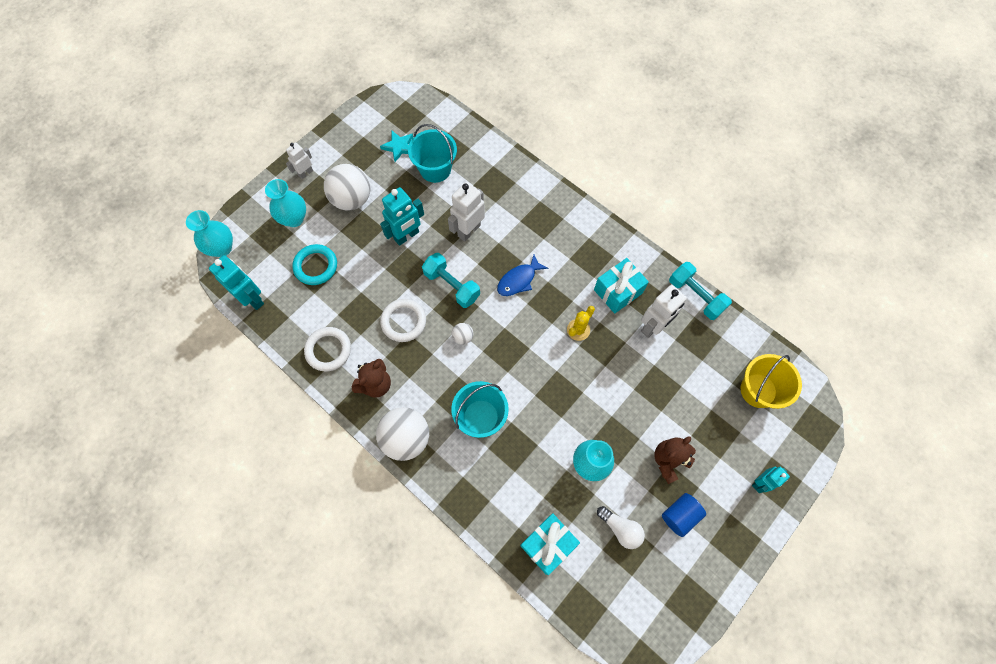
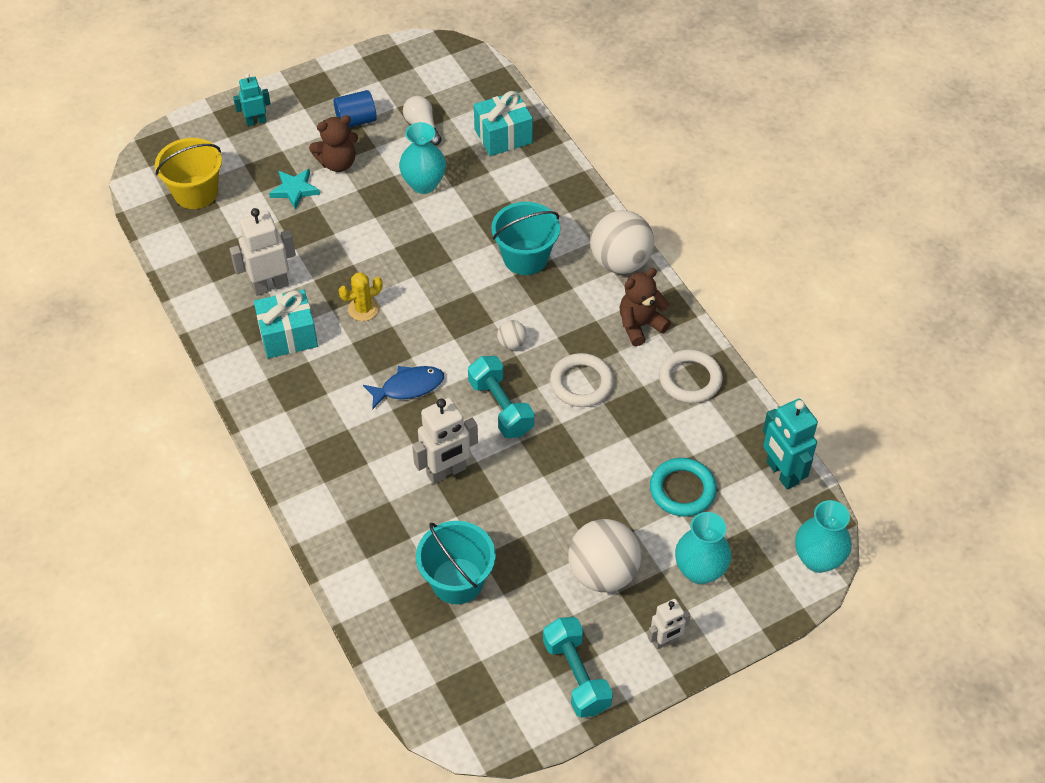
camera: 160 degrees left, 15 degrees down
(399, 147) = (500, 638): turquoise star -> turquoise star (294, 190)
(407, 236) = (538, 492): turquoise robot -> none
(695, 296) = (195, 302): turquoise dumbbell -> turquoise dumbbell (576, 675)

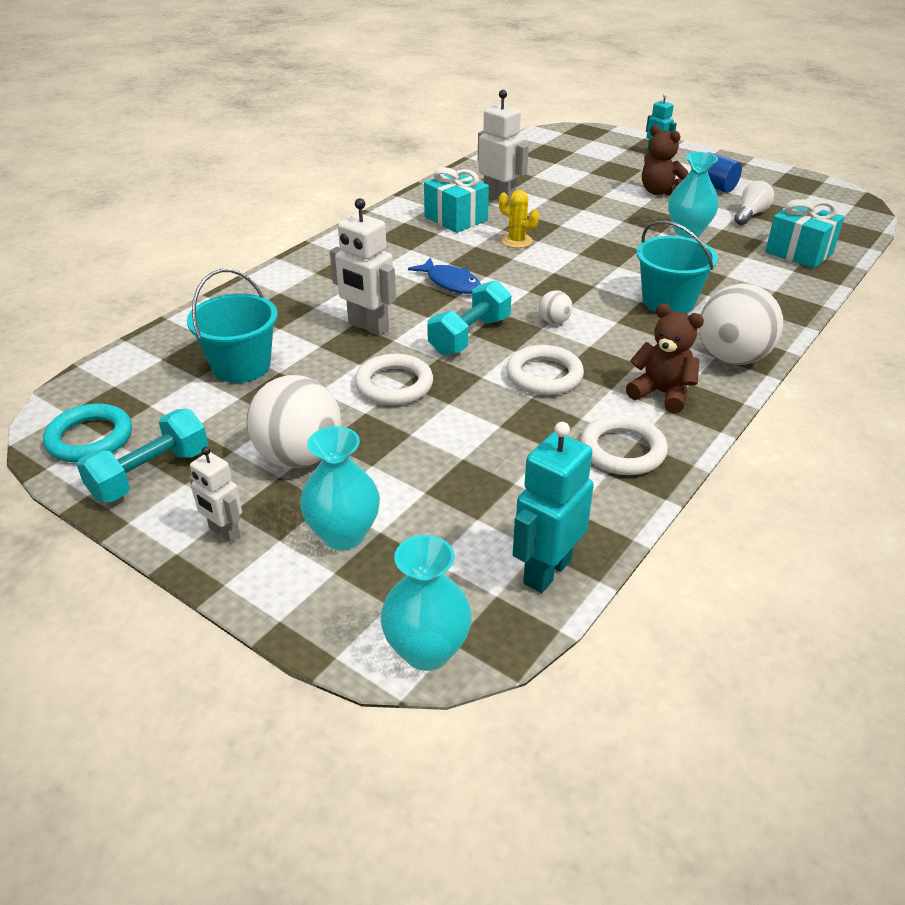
camera: 65 degrees right, 15 degrees down
(196, 192) = (558, 152): yellow bucket -> none
(294, 190) = (608, 183): turquoise star -> none
(542, 483) = (394, 385): none -> white ring
(682, 490) = (455, 487): turquoise ring -> turquoise ring (90, 438)

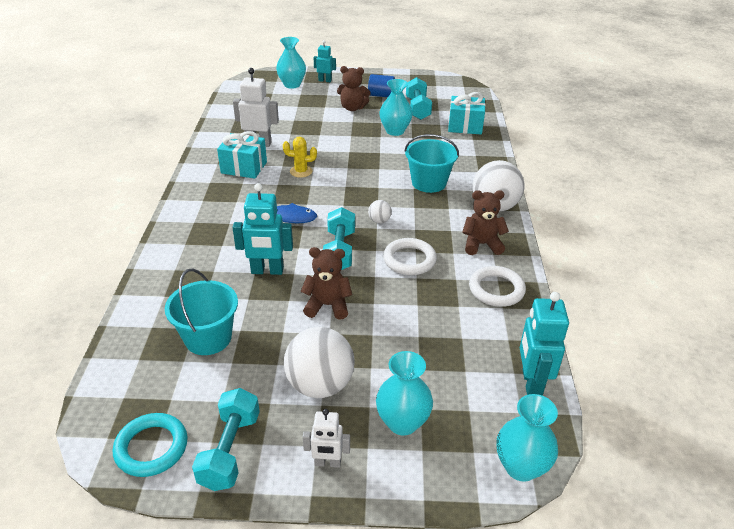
camera: 35 degrees left, 0 degrees up
(368, 327) = (267, 271): white robot -> turquoise robot
(394, 385) = (327, 305): white ring -> brown teddy bear
(608, 148) = (292, 85): none -> turquoise vase
(750, 214) = (418, 109): white light bulb -> turquoise dumbbell

